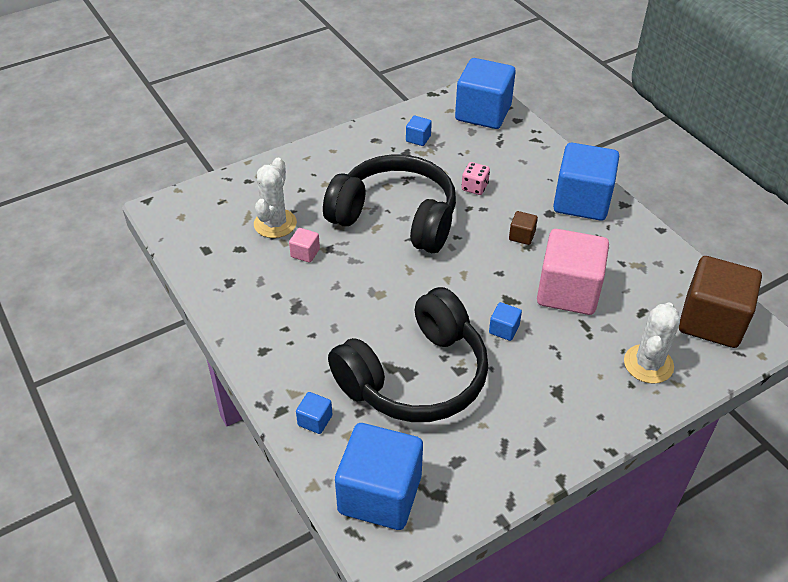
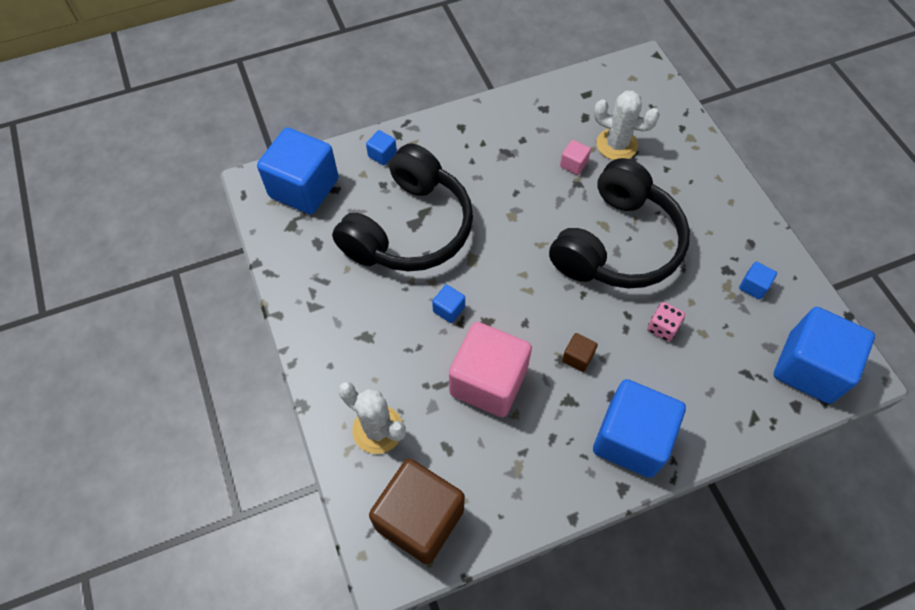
camera: 100 degrees right, 15 degrees up
(415, 376) = (409, 228): black headphones -> black headphones turned 120 degrees counterclockwise

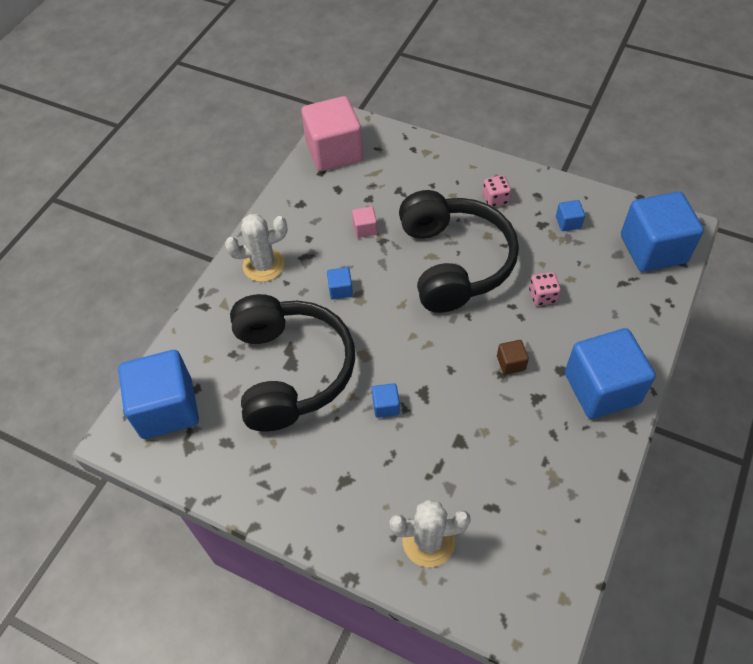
camera: 40 degrees left, 5 degrees down
(382, 155) = (207, 331): blue cube -> blue cube (340, 290)
(419, 519) = (527, 576): brown cube -> none
(488, 381) = (469, 433): pink cube -> pink cube (334, 152)
(616, 144) = (381, 193): white cactus -> white cactus (263, 265)
(709, 219) = (495, 199): none -> pink dice

